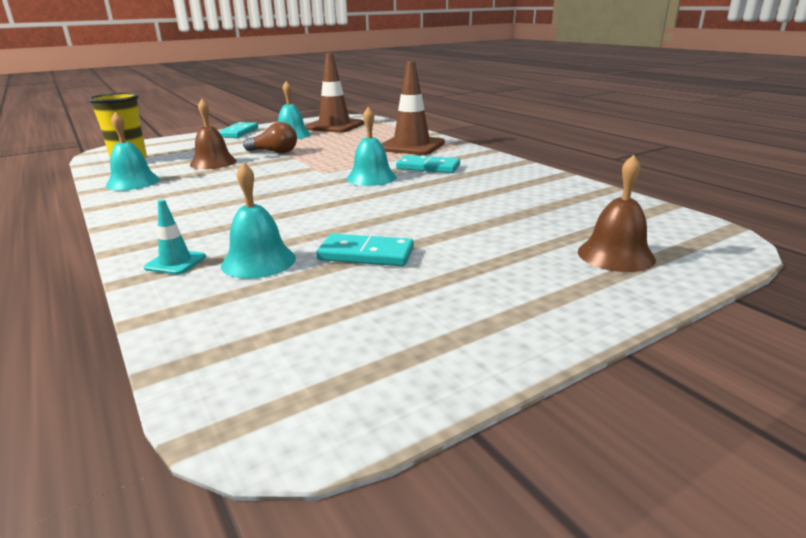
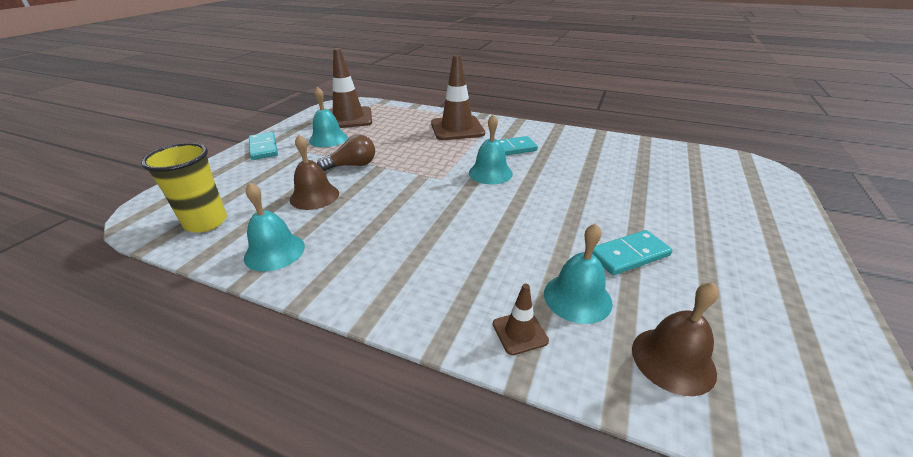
camera: 35 degrees left, 10 degrees up
(175, 262) = (519, 332): turquoise traffic cone -> brown traffic cone
(615, 255) = (740, 196): brown bell -> brown bell (673, 360)

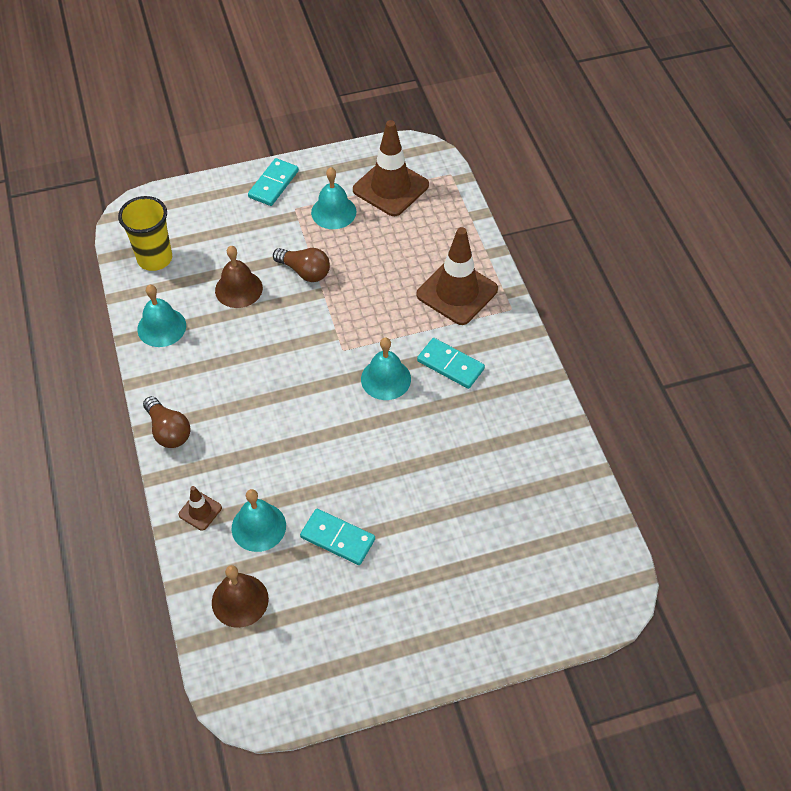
camera: 50 degrees right, 20 degrees up
(391, 305) = (168, 431): none -> brown light bulb

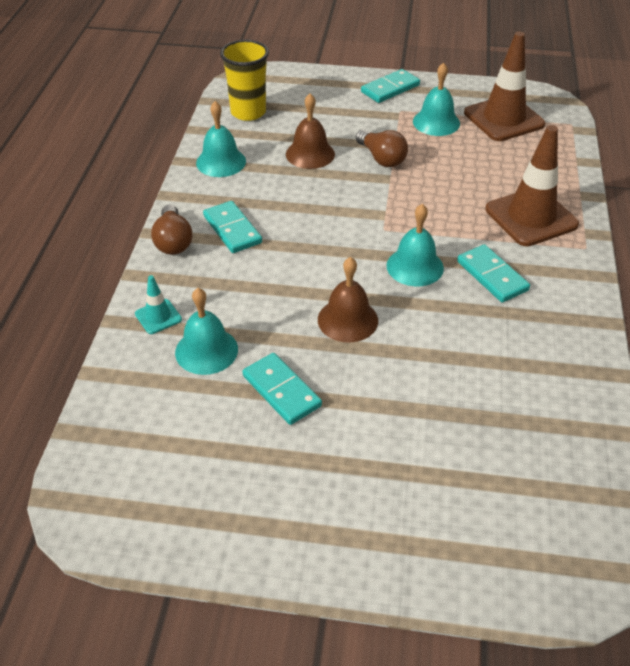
camera: 25 degrees right, 10 degrees down
(200, 511) = (158, 317): brown traffic cone -> turquoise traffic cone
(214, 398) = (232, 229): none -> turquoise domino
(240, 600) = (144, 410): brown bell -> brown bell (347, 320)

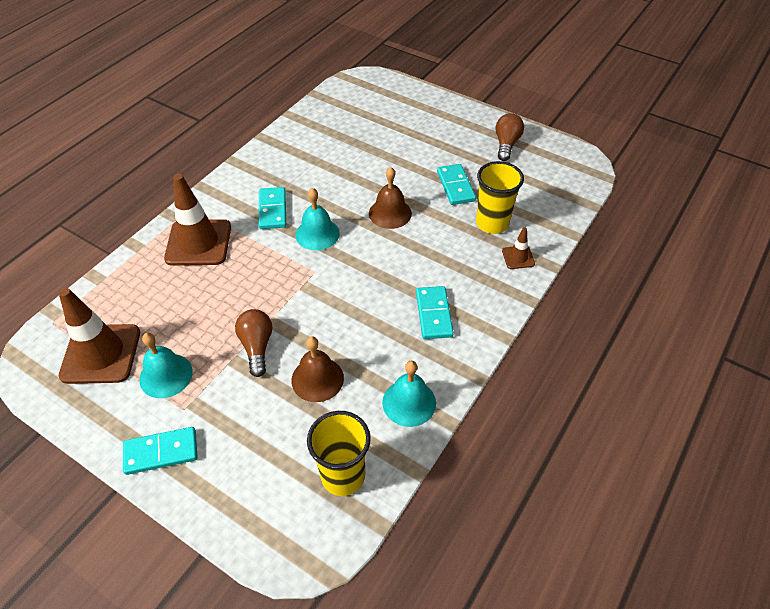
camera: 155 degrees left, 5 degrees up
(158, 317) = (518, 257): turquoise traffic cone -> brown traffic cone
(173, 241) = (487, 320): brown light bulb -> brown light bulb (506, 144)
(206, 350) = (492, 223): turquoise bell -> yellow cup

